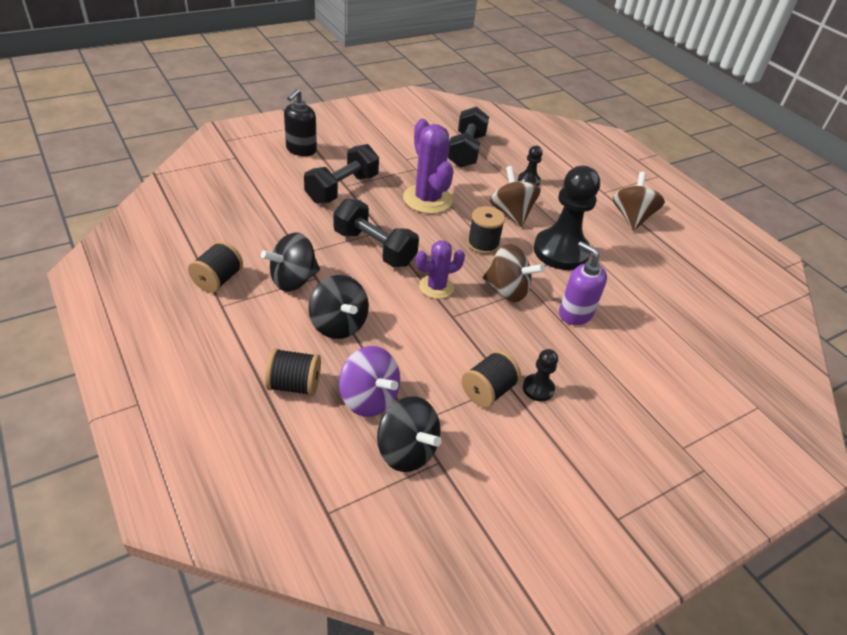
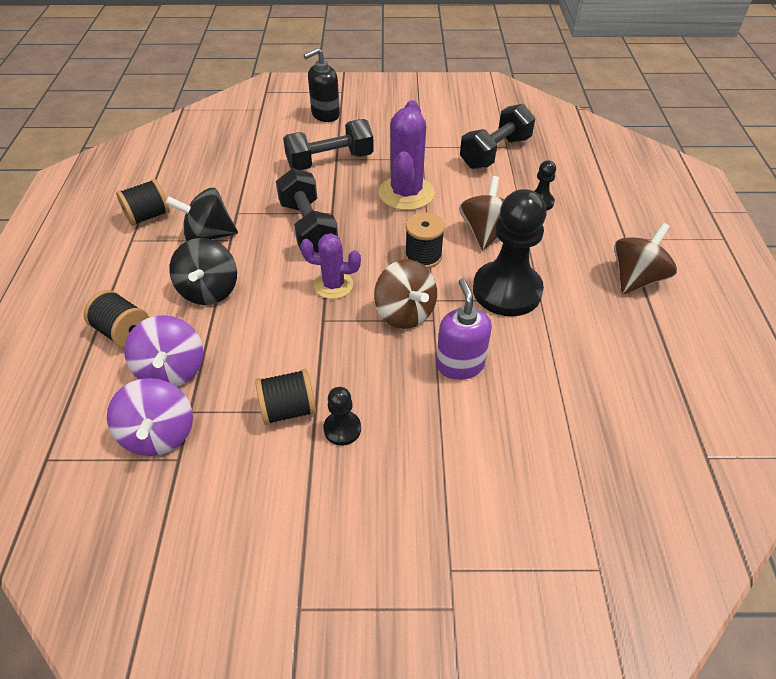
camera: 35 degrees right, 5 degrees up
(406, 451) = (159, 434): black spinning top -> purple spinning top

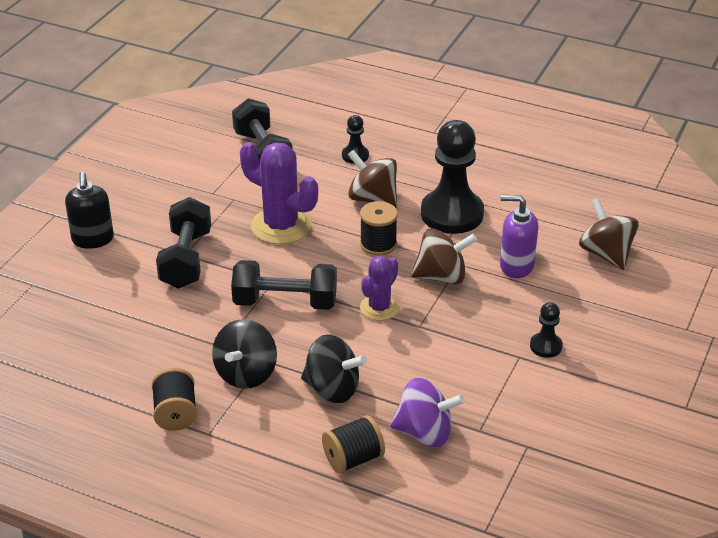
camera: 65 degrees left, 10 degrees down
(159, 434) = (495, 453): purple spinning top -> none
(288, 409) = (510, 371): black spool -> none
(636, 278) = (481, 146): brown spinning top -> brown spinning top (606, 254)

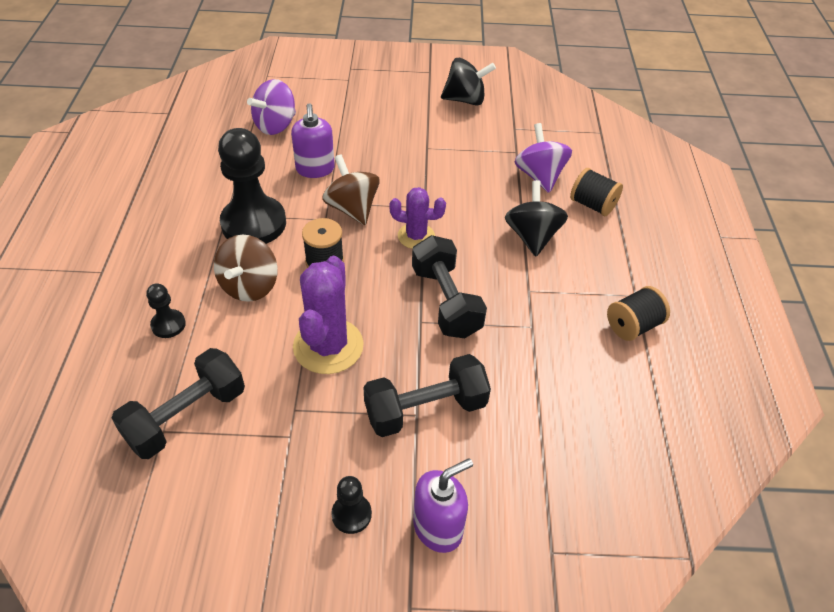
camera: 115 degrees left, 10 degrees up
(93, 239) = (438, 527): black soap dispenser -> purple soap dispenser
(246, 374) = (554, 296): black spinning top -> black spinning top (465, 100)
(546, 346) = (407, 137): black pawn -> black pawn (351, 514)
(606, 254) = (275, 125): brown spinning top -> purple spinning top

